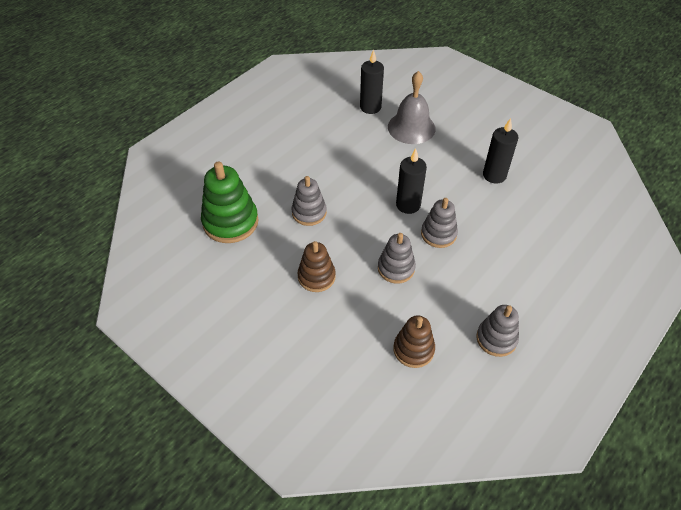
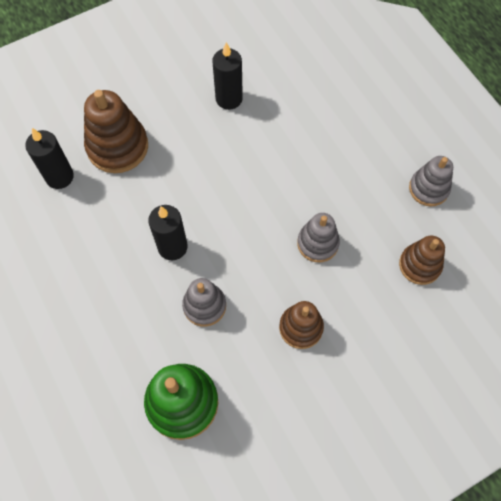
camera: 70 degrees left, 15 degrees up
(408, 205) = (236, 198): black candle -> black candle (172, 247)
(411, 127) = (117, 147): grey bell -> brown stacking toy
(438, 234) = (287, 185): grey stacking toy -> none

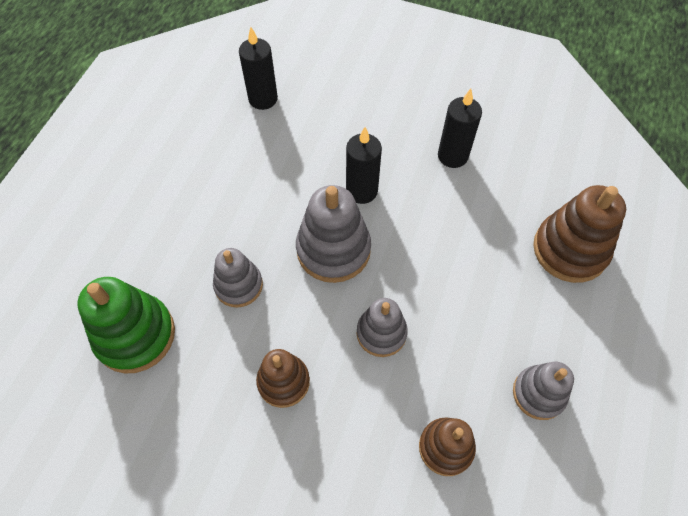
camera: 50 degrees right, 5 degrees down
(117, 147) = (326, 115): brown stacking toy -> brown stacking toy (570, 250)
(172, 247) = (272, 220): black candle -> black candle (361, 191)
(232, 225) = (333, 250): none -> grey stacking toy

